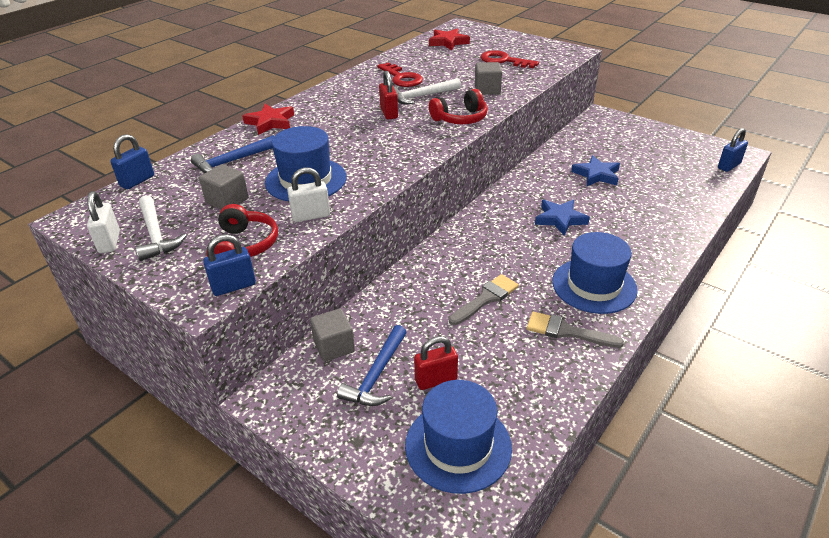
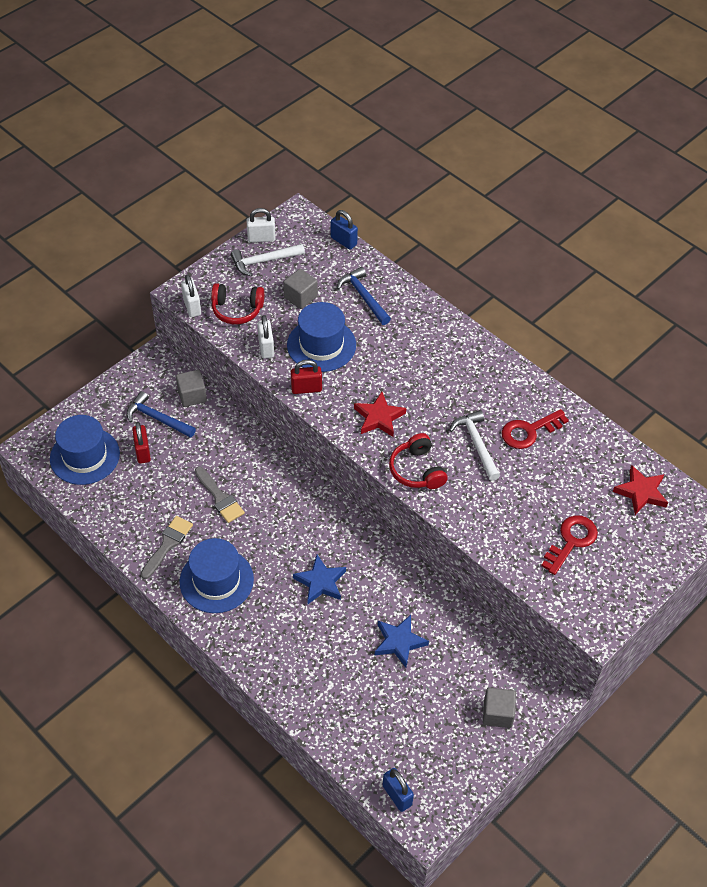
camera: 95 degrees right, 15 degrees up
(233, 286) = (192, 307): blue padlock -> white padlock
(270, 122) = (435, 320): red star -> red star (379, 417)
(389, 113) = (439, 412): red padlock -> red padlock (306, 388)
(487, 90) = (486, 507): grey cube -> grey cube (497, 713)

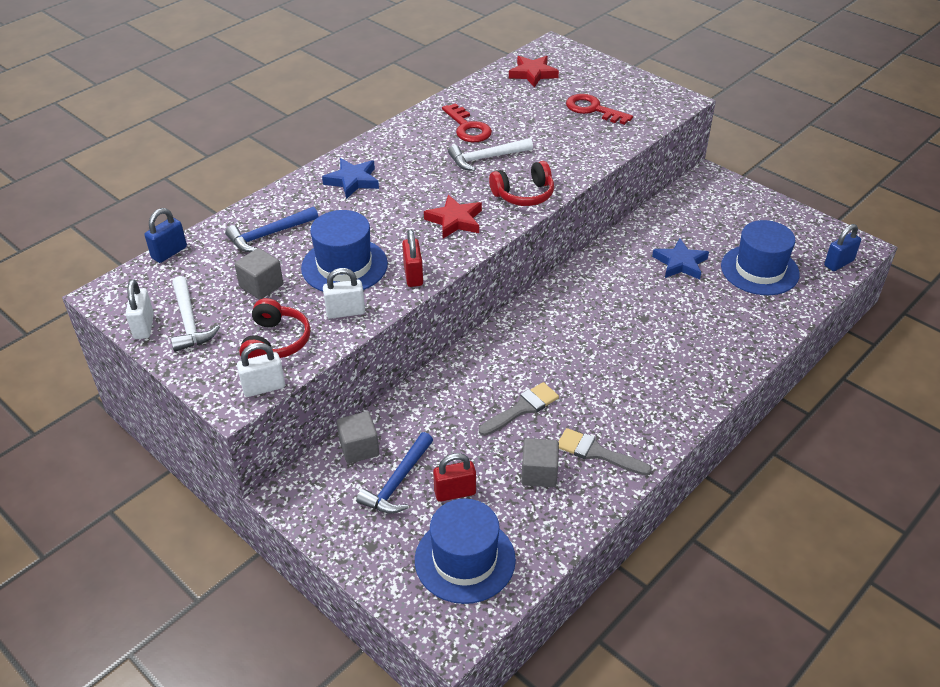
camera: 90 degrees left, 10 degrees down
(216, 580) = (639, 403): blue hat -> blue hat (759, 270)
(320, 582) = (623, 319): blue star -> blue star (352, 181)
(497, 713) = (735, 205): grey cube -> grey cube (539, 473)

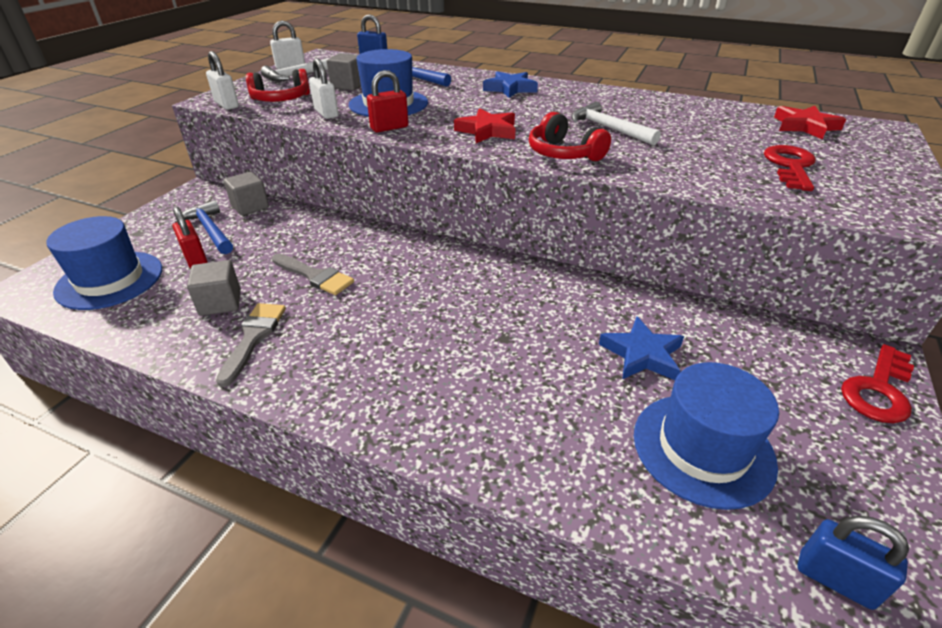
camera: 70 degrees right, 5 degrees down
(398, 482) = (210, 230): blue hammer -> blue hammer turned 45 degrees clockwise
(468, 128) = (651, 114): red key -> red key (878, 390)

